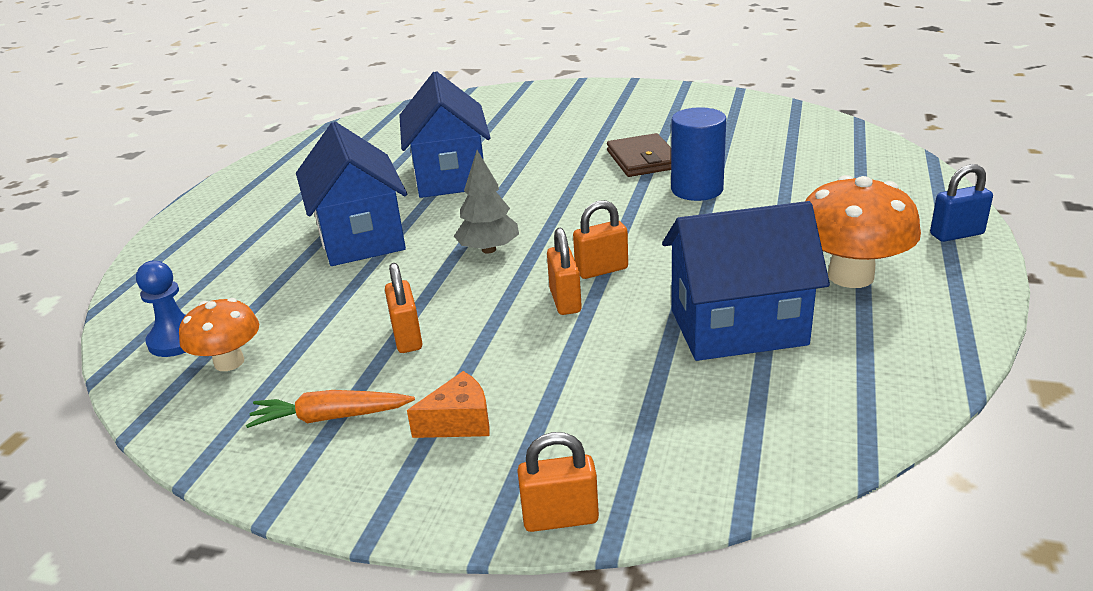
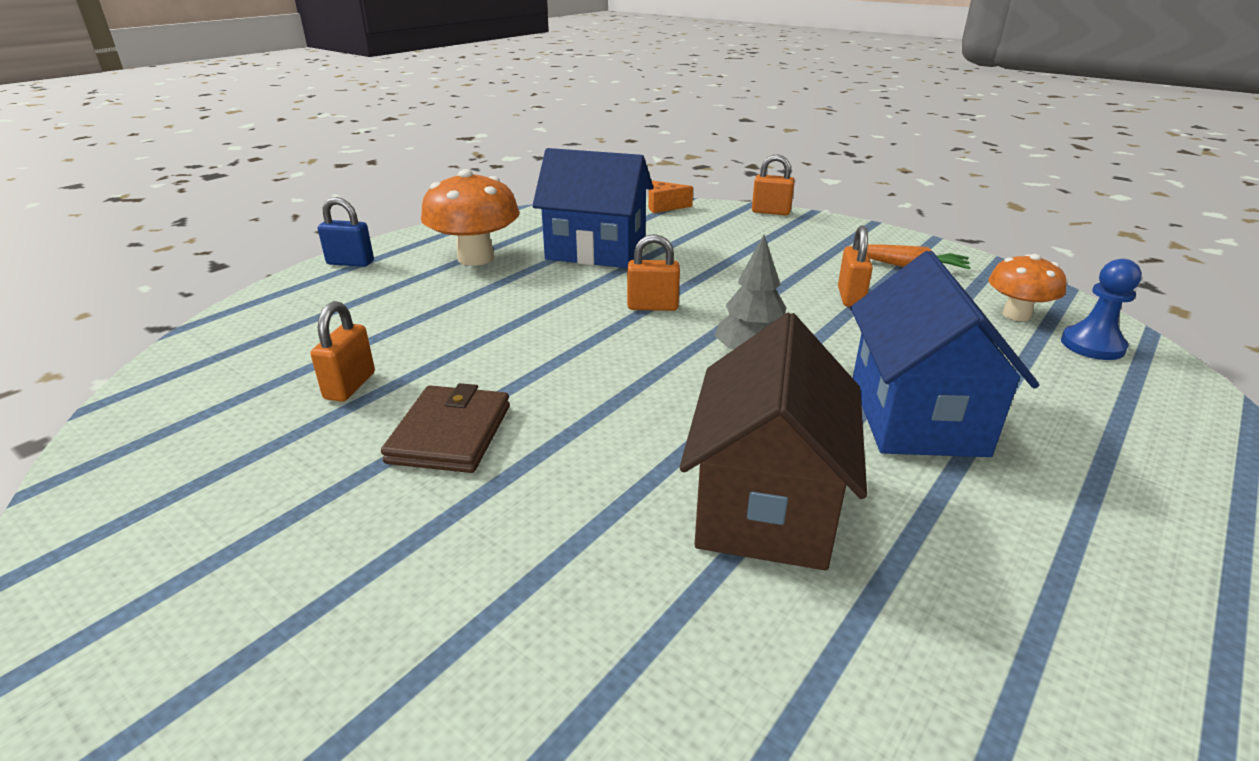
camera: 160 degrees left, 0 degrees up
(450, 176) = (765, 505): blue house -> brown house
(459, 422) = (815, 248): orange cheese -> orange cheese (663, 206)
(565, 301) = (703, 292): orange padlock -> orange padlock (350, 386)
(697, 190) = (460, 361): blue cylinder -> none

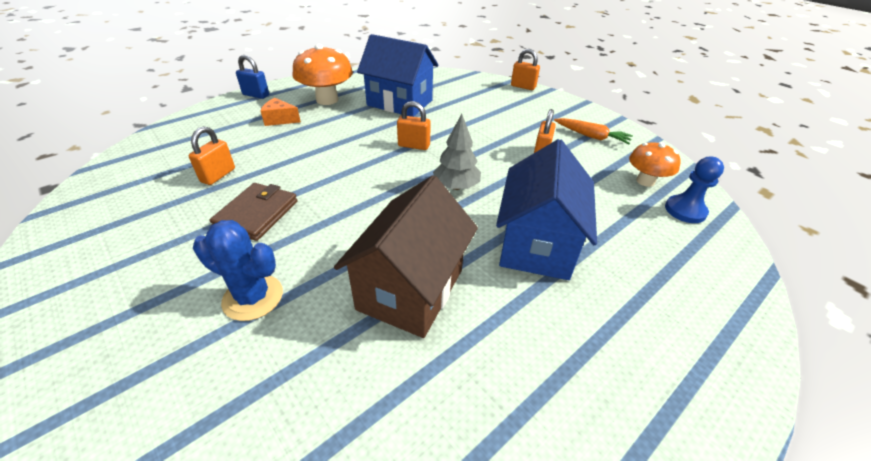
camera: 10 degrees right, 10 degrees up
(514, 557) = (253, 297): none -> blue cactus
(663, 206) = (457, 76): orange cheese -> orange cheese (280, 119)

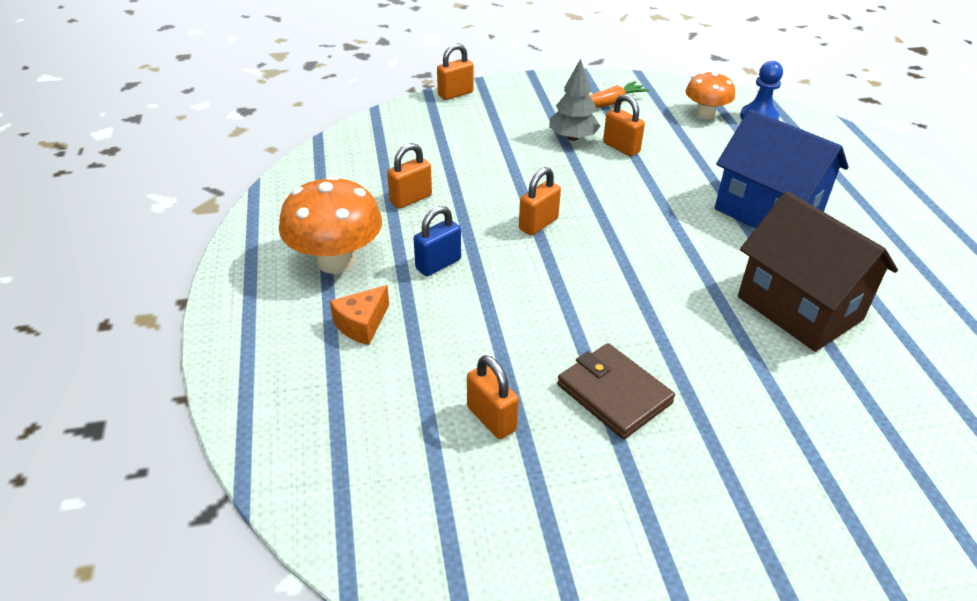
camera: 60 degrees left, 0 degrees up
(253, 297) = (771, 422): blue cactus -> none
(256, 95) = (238, 334): blue padlock -> blue padlock (438, 264)
(400, 103) = (411, 199): blue house -> orange padlock
(456, 186) = (647, 224): grey tree -> grey tree (573, 137)

